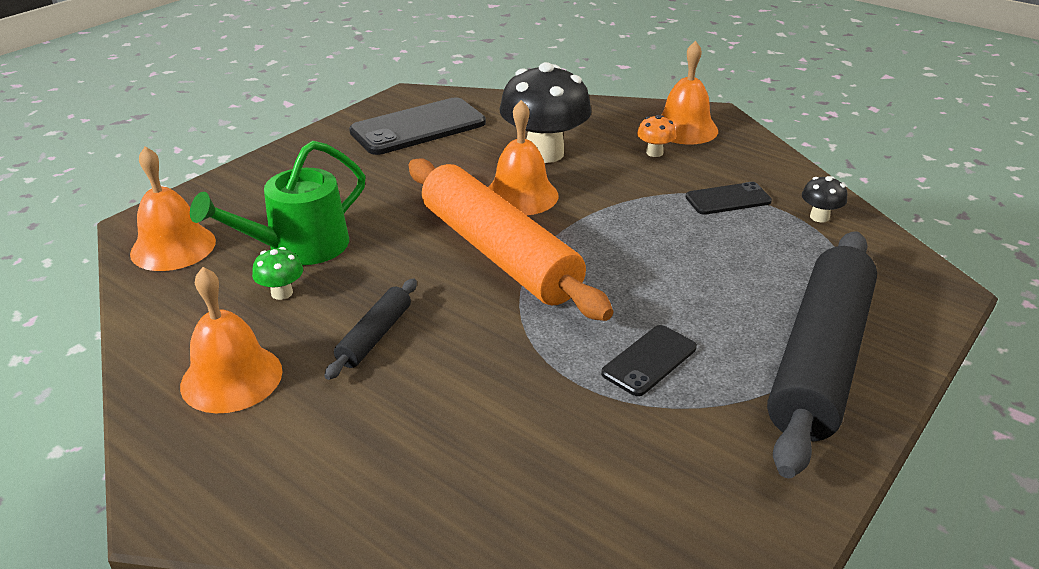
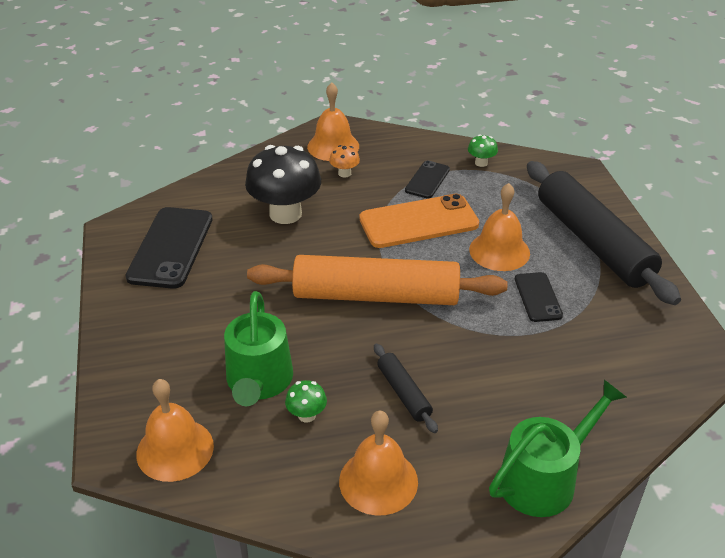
camera: 50 degrees left, 5 degrees up
(343, 502) = (544, 478): none -> green watering can
(521, 195) = (322, 251): orange bell -> orange bell (499, 251)
(651, 225) = (418, 222): none -> orange phone
(819, 217) = (481, 163): black mushroom -> green mushroom

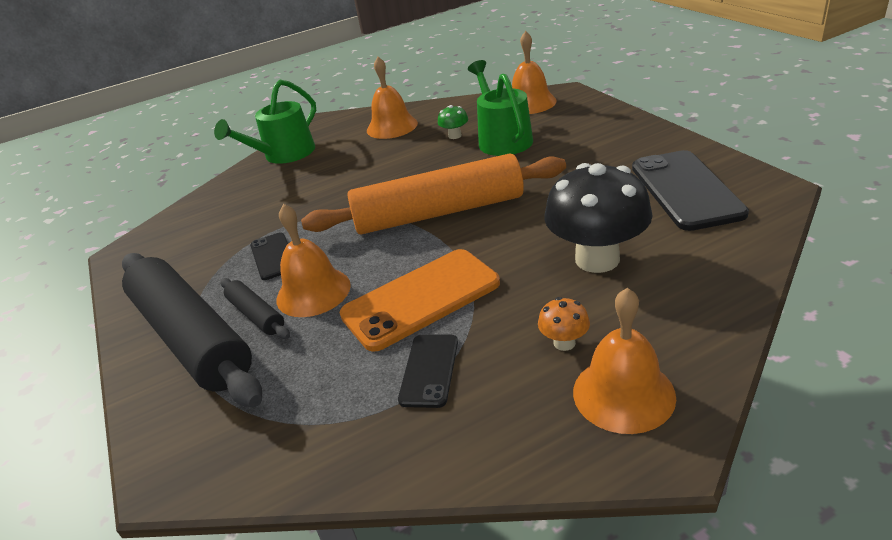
camera: 170 degrees right, 5 degrees down
(404, 393) = (388, 163): black rolling pin -> black rolling pin (256, 315)
(481, 163) = (345, 437): green mushroom -> none

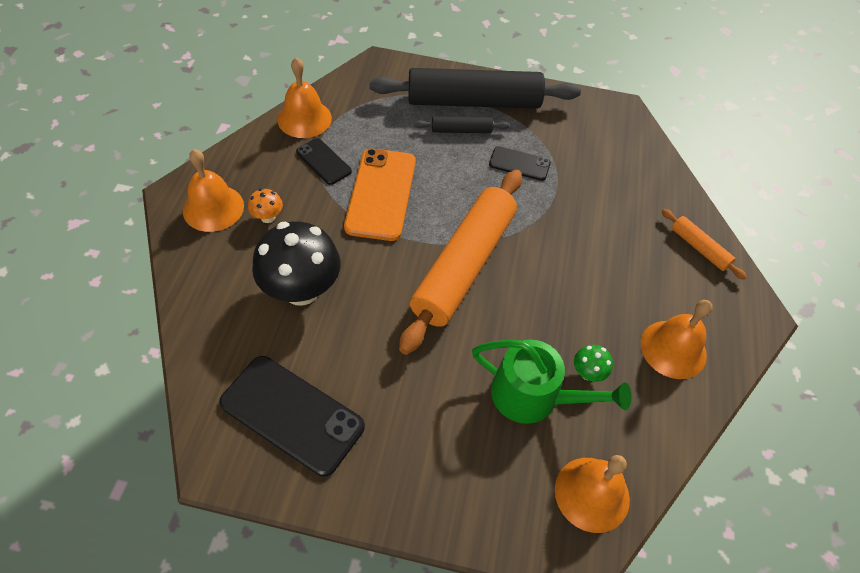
camera: 120 degrees right, 20 degrees up
(284, 154) = (699, 248): green watering can -> orange rolling pin
(313, 292) = (452, 160): orange bell -> orange bell (304, 118)

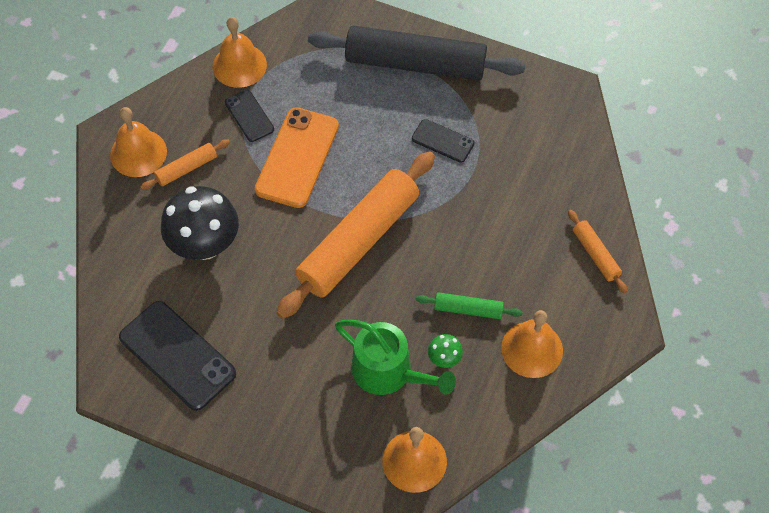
camera: 15 degrees right, 5 degrees up
(268, 217) = (186, 169): orange mushroom -> orange rolling pin
(461, 130) = (394, 96): black rolling pin -> none
(595, 318) = (468, 309): none -> green rolling pin

